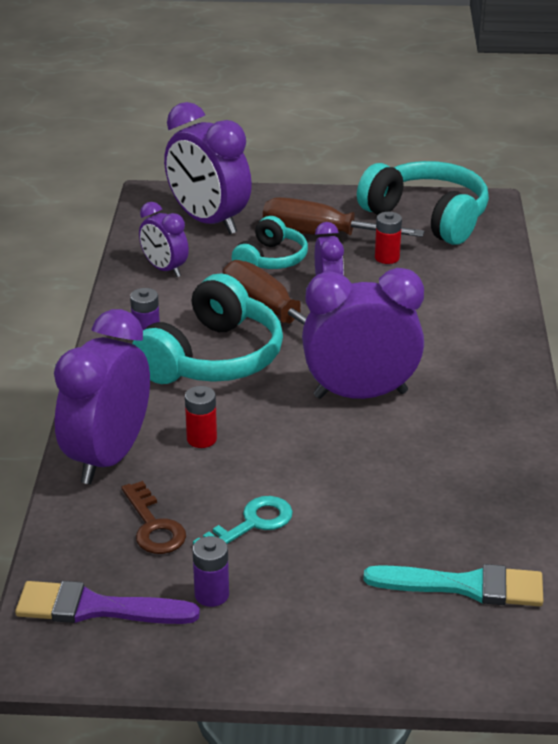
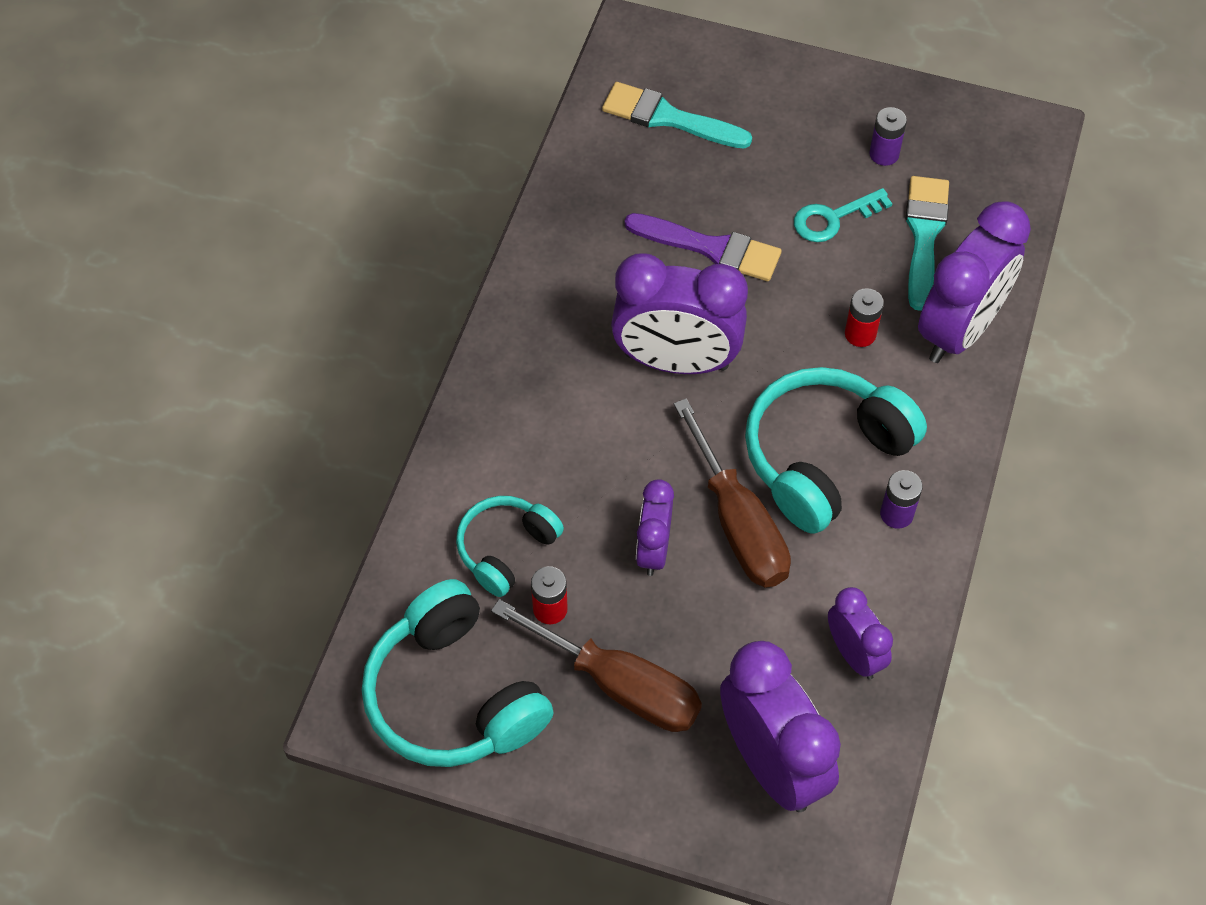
camera: 165 degrees left, 25 degrees up
(96, 608) = (983, 162): purple brush -> purple brush (711, 248)
(153, 526) = (924, 235): brown key -> turquoise brush
(270, 259) = (706, 643): turquoise headphones -> turquoise headphones (506, 549)

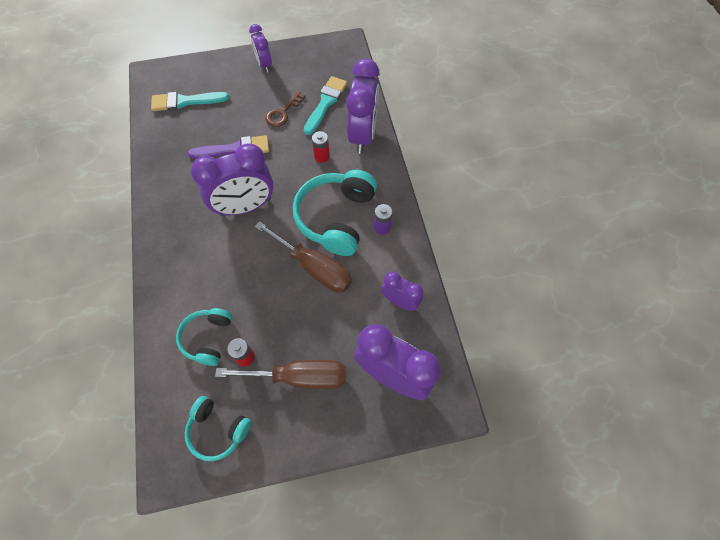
camera: 30 degrees left, 5 degrees up
(454, 695) = (218, 430): turquoise headphones -> turquoise headphones, size x0.58
(653, 550) = (281, 300): purple clock -> purple clock (264, 64)
(833, 218) = (282, 113): turquoise key -> brown key
(884, 154) = (290, 77): purple battery -> none
(924, 235) = (325, 103): turquoise brush -> turquoise brush turned 45 degrees clockwise

